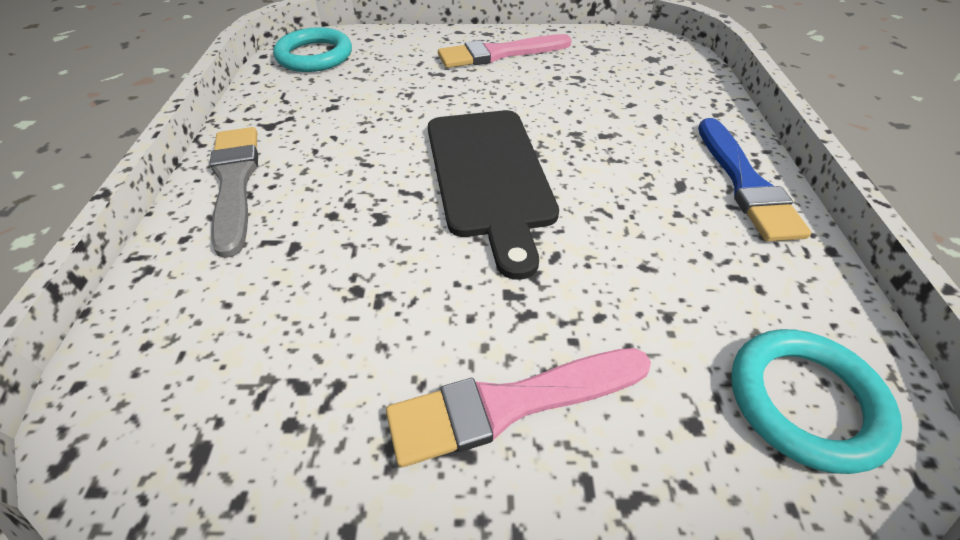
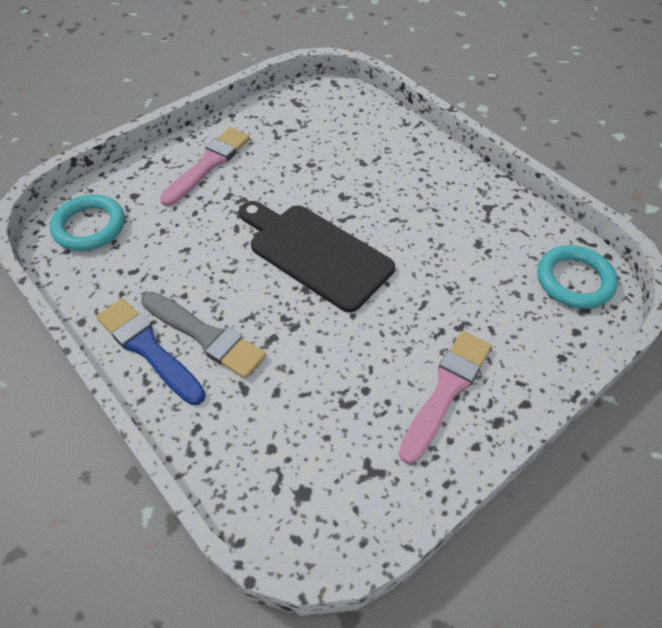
camera: 140 degrees right, 5 degrees up
(235, 182) = (440, 169): grey brush -> grey brush (205, 336)

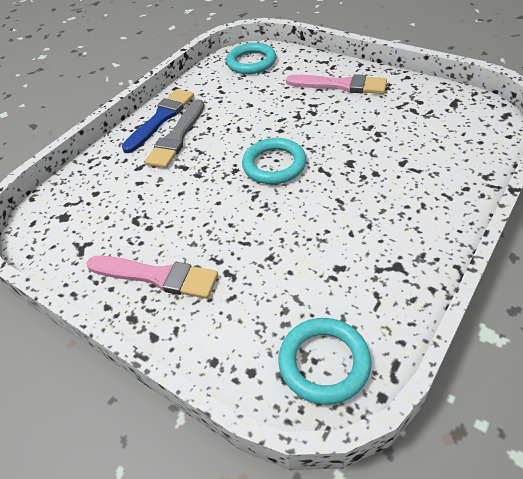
camera: 80 degrees right, 5 degrees down
(315, 253) = (274, 165): black cutting board -> turquoise ring

